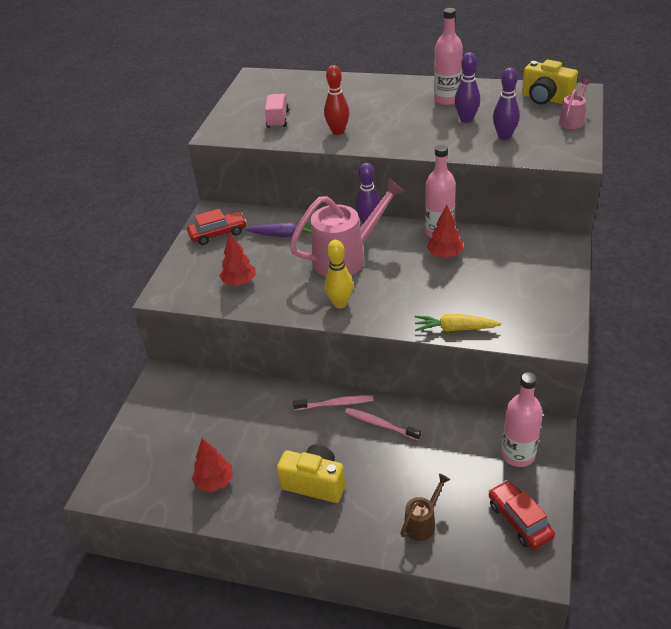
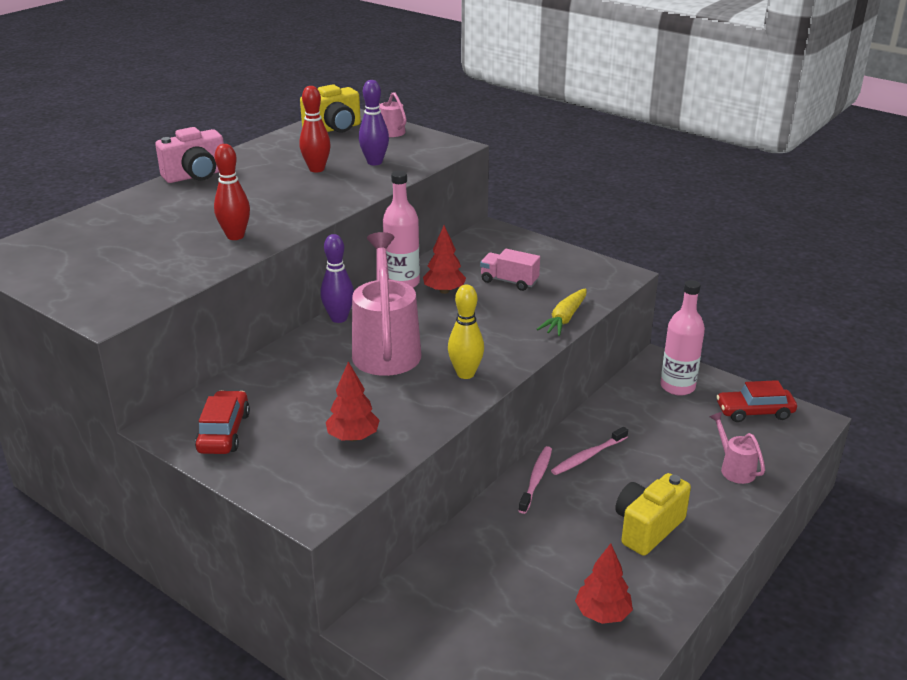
camera: 70 degrees left, 10 degrees down
(278, 119) = (143, 265): pink truck -> pink truck (509, 281)
(284, 235) = (291, 380): purple carrot -> none
(409, 85) = (196, 176): none -> pink camera
(422, 523) = (734, 468): brown watering can -> pink watering can
(447, 99) = (261, 167): pink bottle -> none
(466, 119) = (316, 169): purple bowling pin -> red bowling pin

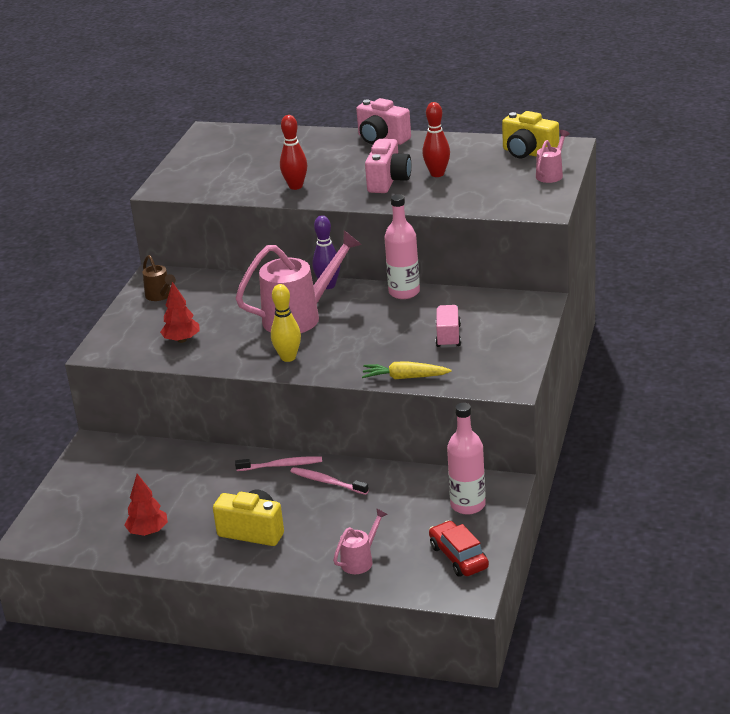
camera: 70 degrees right, 0 degrees up
(224, 432) = (160, 296): red car -> brown watering can
(298, 192) = (388, 181): none -> pink camera
(374, 162) = (474, 190): purple bowling pin -> none
(444, 291) = (406, 313): red tree -> none

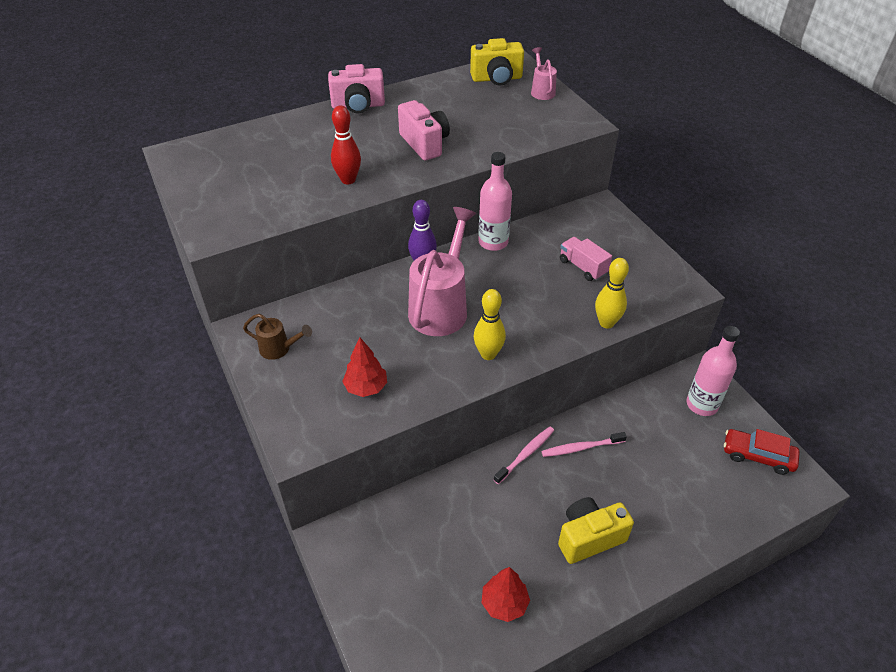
camera: 45 degrees left, 15 degrees up
(360, 560) = (702, 508): pink watering can -> none
(405, 377) = (606, 323): yellow carrot -> yellow bowling pin
(437, 174) = (454, 122): red bowling pin -> none

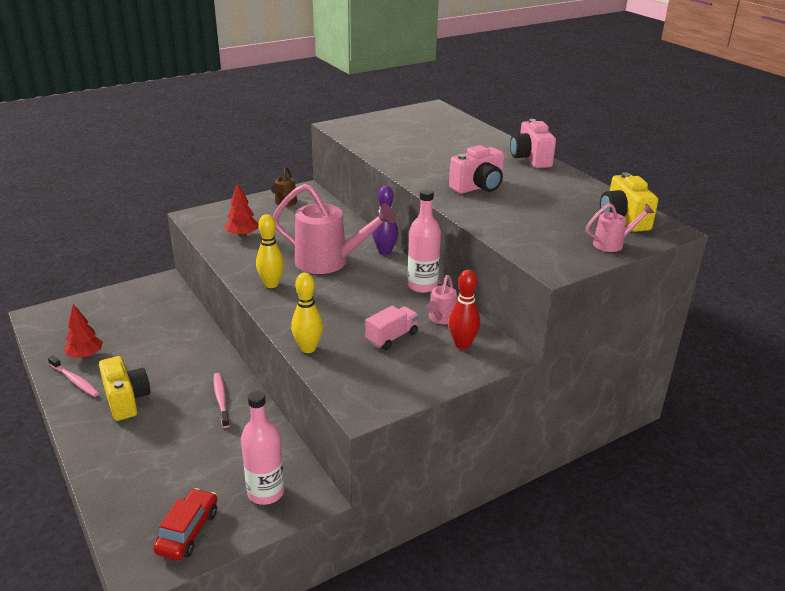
camera: 85 degrees right, 15 degrees down
(348, 180) = (413, 161): red bowling pin -> red bowling pin (462, 344)
(525, 454) = (219, 367): pink toothbrush -> pink toothbrush (75, 380)
(550, 235) = (441, 319): none -> pink watering can

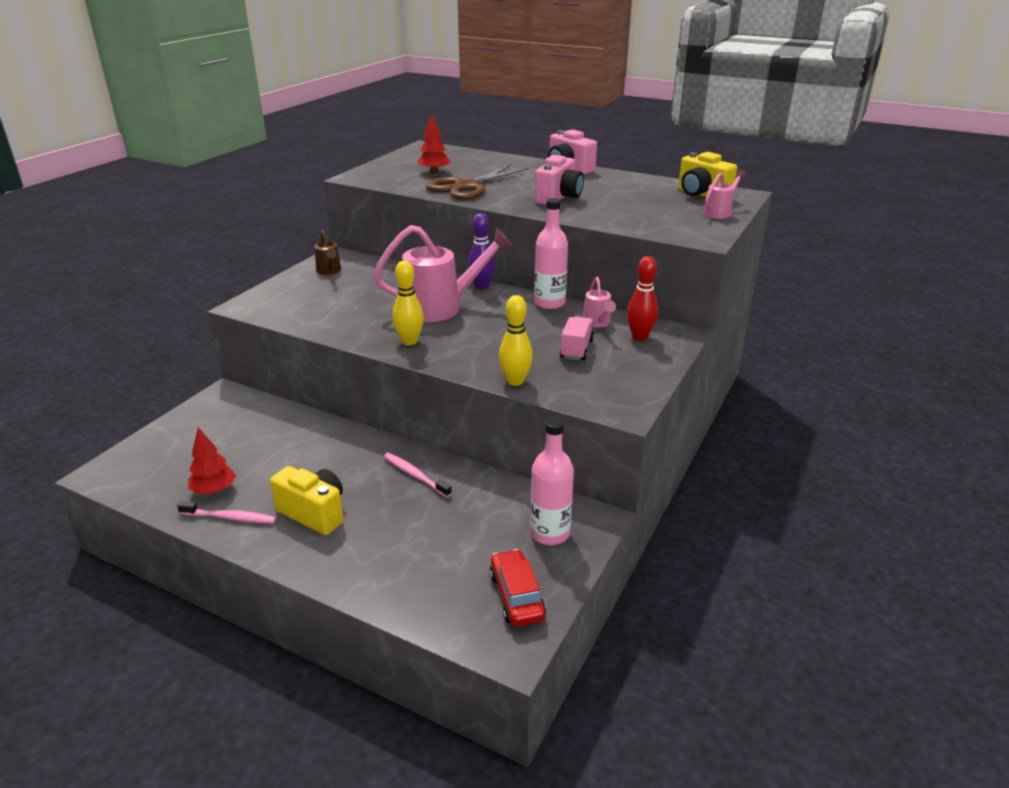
camera: 30 degrees left, 0 degrees up
(242, 235) = (322, 309): red tree -> red tree (434, 172)
(414, 156) = (467, 187): none -> brown scissors

